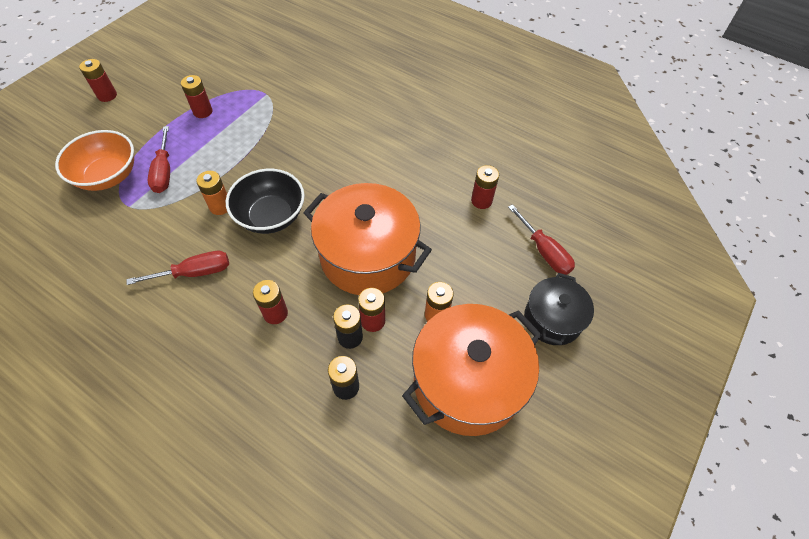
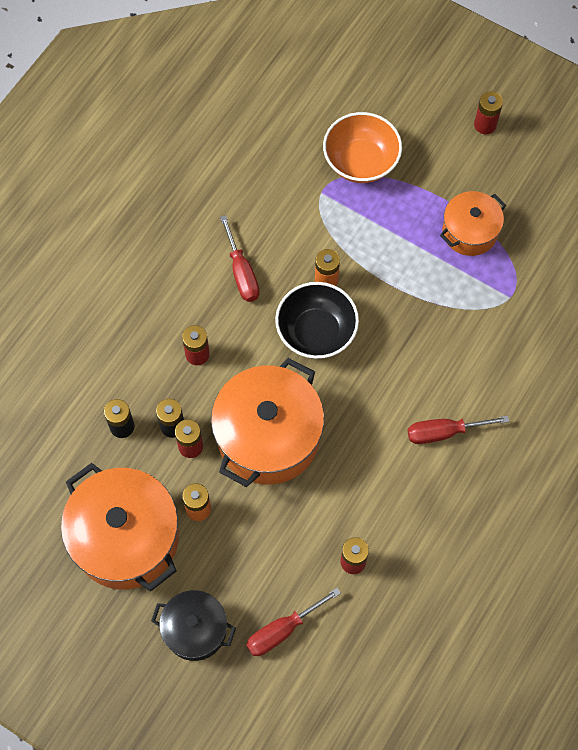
camera: 90 degrees right, 10 degrees up
(164, 171) = (371, 213): red screwdriver -> red screwdriver (444, 432)
(202, 111) = (469, 232): red battery -> orange pot

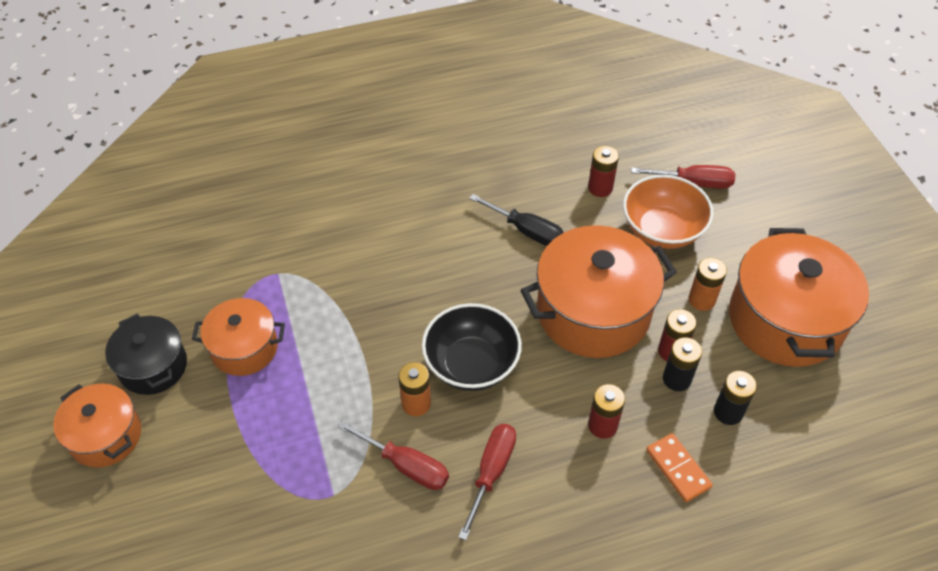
camera: 140 degrees left, 15 degrees down
(129, 360) = (678, 469): none -> orange domino
(195, 630) = (766, 224): black pot -> black pot (153, 366)
(361, 161) = (261, 496): orange bowl -> orange bowl (662, 230)
(373, 471) = (526, 231): none -> black screwdriver
(444, 432) = (443, 219): red screwdriver -> red screwdriver (406, 466)
(485, 125) = (106, 436): red battery -> orange pot

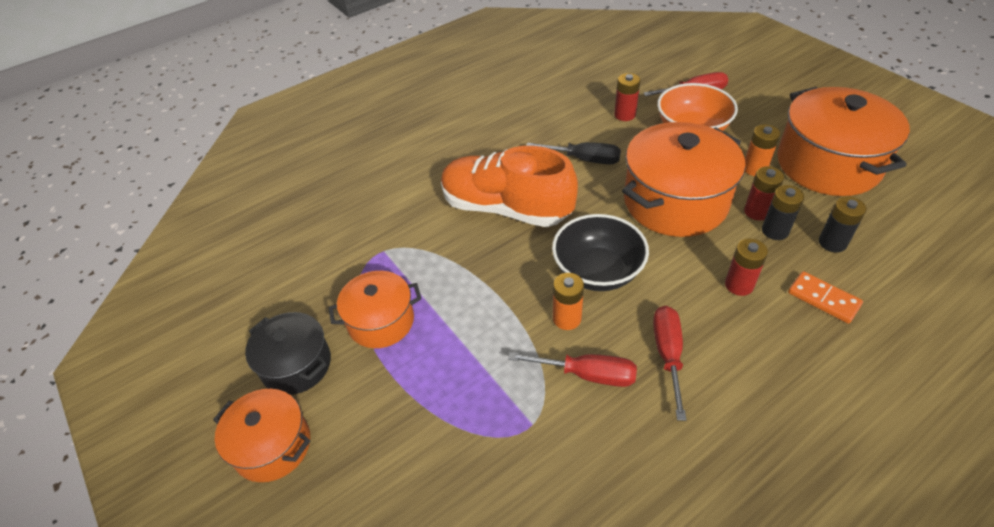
camera: 15 degrees left, 5 degrees down
(417, 264) = (506, 208): none -> orange shoe

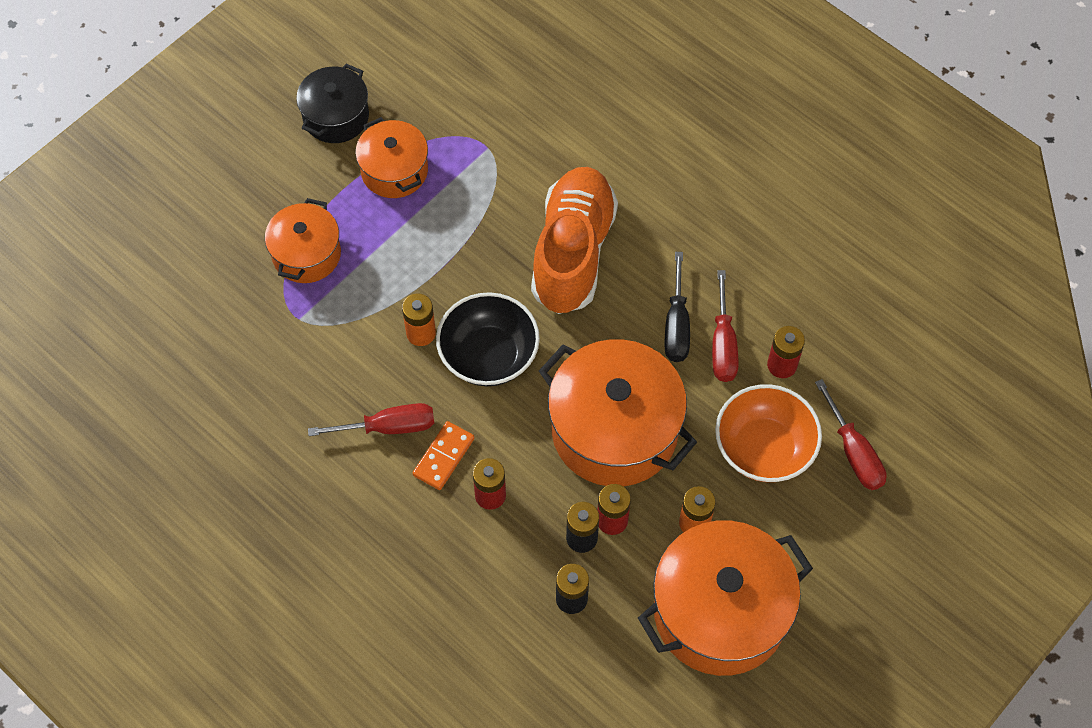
camera: 75 degrees right, 15 degrees up
(272, 446) = (255, 127): orange pot -> orange pot (306, 254)
(587, 374) = (356, 358): red screwdriver -> red screwdriver (723, 344)
(823, 299) = (482, 578): orange domino -> orange domino (443, 457)

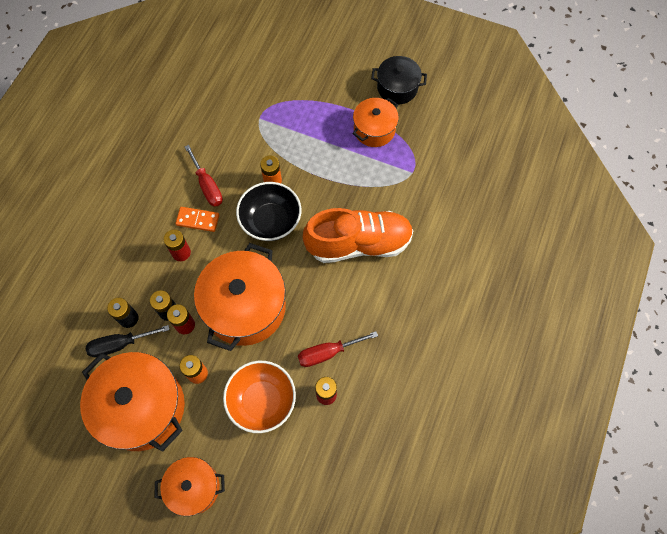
camera: 70 degrees right, 5 degrees up
(306, 254) = (301, 107): orange pot -> orange pot (194, 487)
(676, 325) = (331, 320): black screwdriver -> black screwdriver (120, 344)
(853, 452) = (278, 460): red screwdriver -> none

